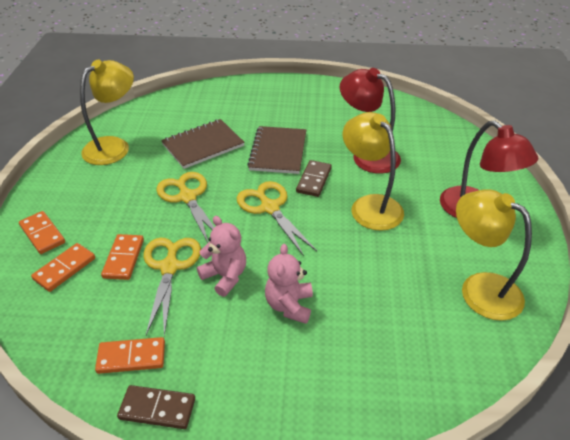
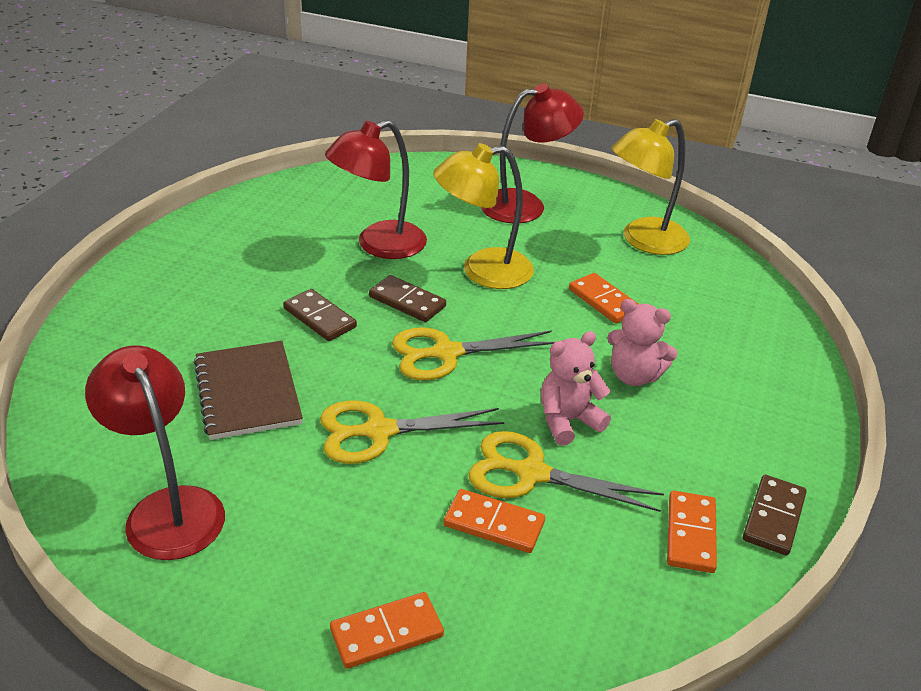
camera: 75 degrees left, 5 degrees down
(65, 269) = (491, 602): orange domino -> orange domino (604, 301)
(114, 146) = (168, 508): yellow lamp -> red lamp
(278, 151) = (319, 318): brown notebook -> brown domino

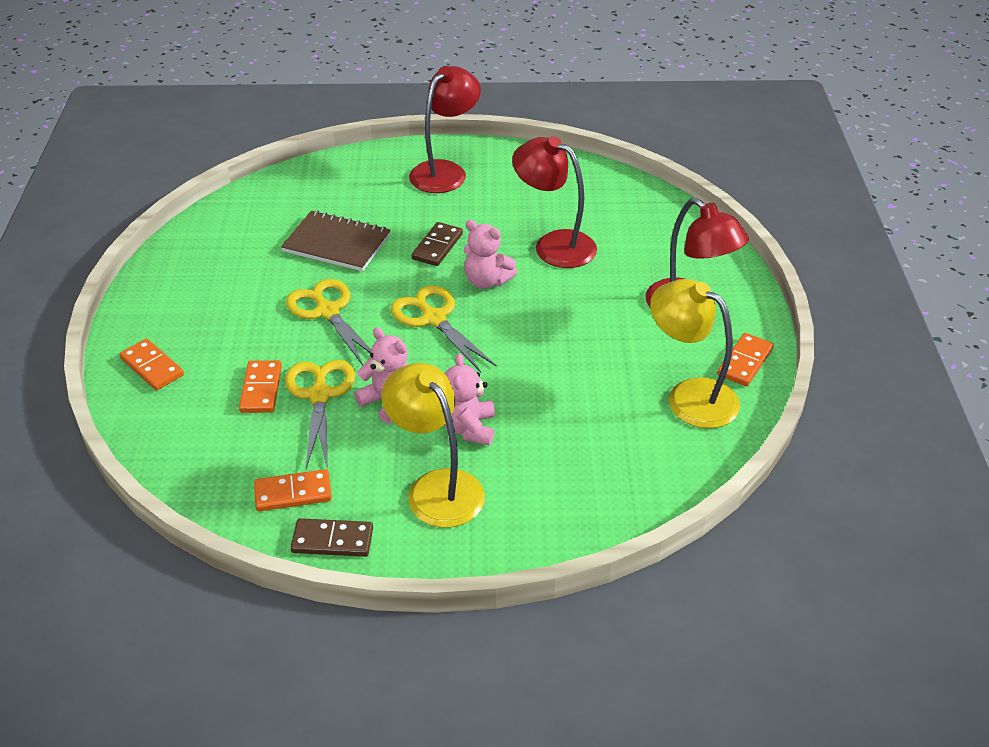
camera: 70 degrees right, 5 degrees up
(168, 508) = (218, 251): red lamp -> red lamp (445, 171)
(247, 392) = (337, 243): brown notebook -> brown notebook turned 60 degrees clockwise
(407, 301) = (487, 281): brown domino -> pink teddy bear
(482, 271) = (559, 308): yellow lamp -> yellow lamp (436, 487)
(604, 301) = (566, 389): orange domino -> orange domino (745, 362)

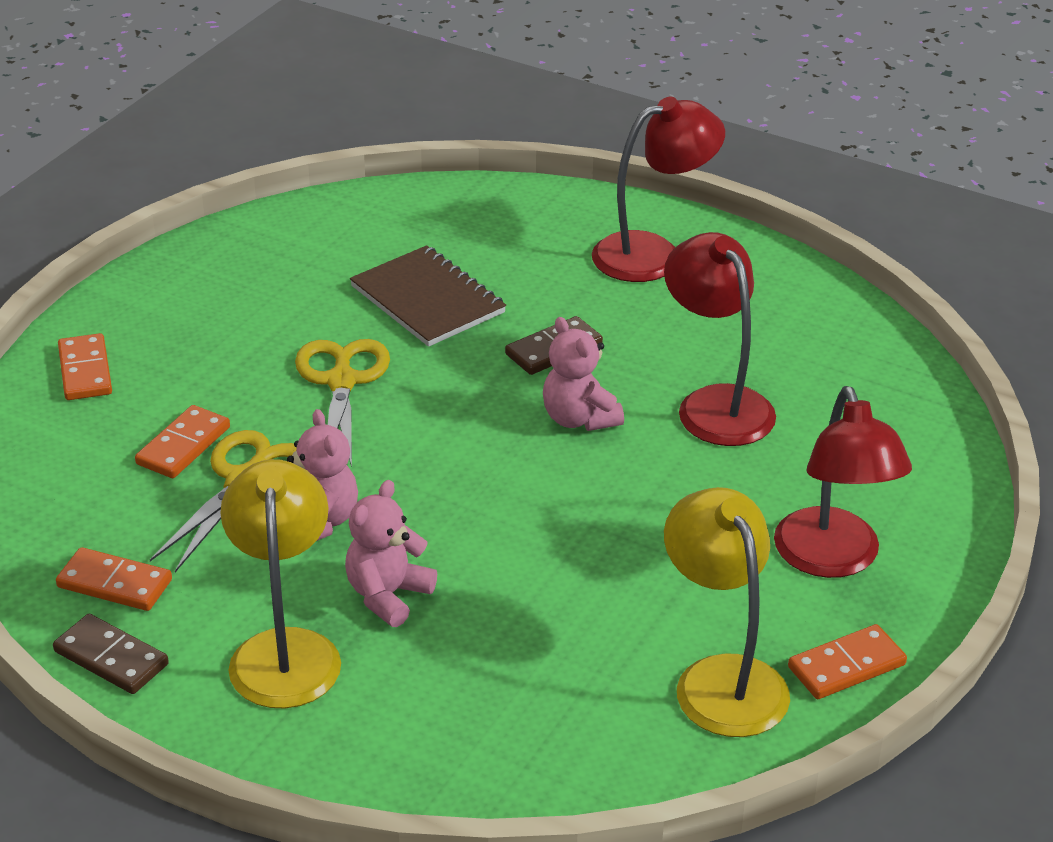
camera: 30 degrees right, 5 degrees down
(434, 318) = (466, 441): yellow scissors -> none

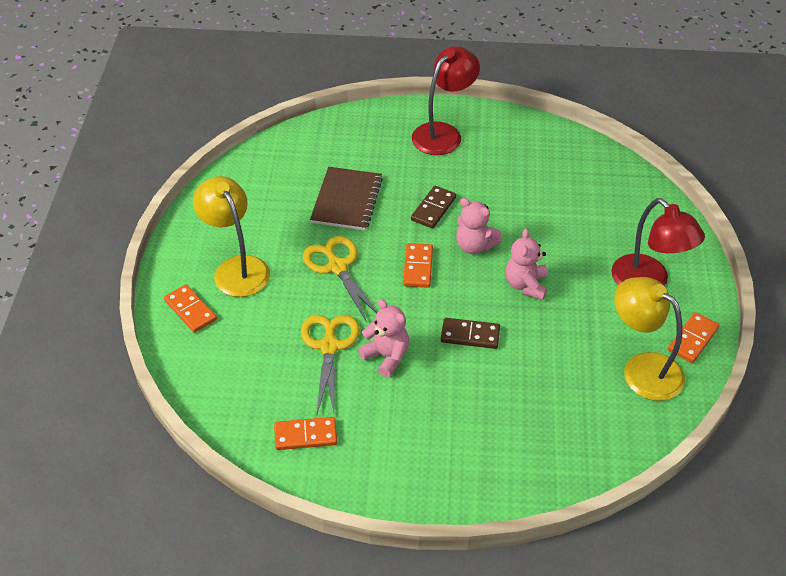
camera: 25 degrees left, 10 degrees up
(111, 658) = (337, 480): brown domino -> brown domino (470, 335)
(183, 445) = (280, 337): orange domino -> orange domino (418, 267)
(285, 650) = (424, 439): yellow lamp -> yellow lamp (236, 268)
(388, 595) = (452, 386): pink teddy bear -> pink teddy bear (526, 285)
(427, 300) = (347, 200): brown notebook -> brown notebook turned 75 degrees clockwise
(716, 404) = (535, 213): red lamp -> none

